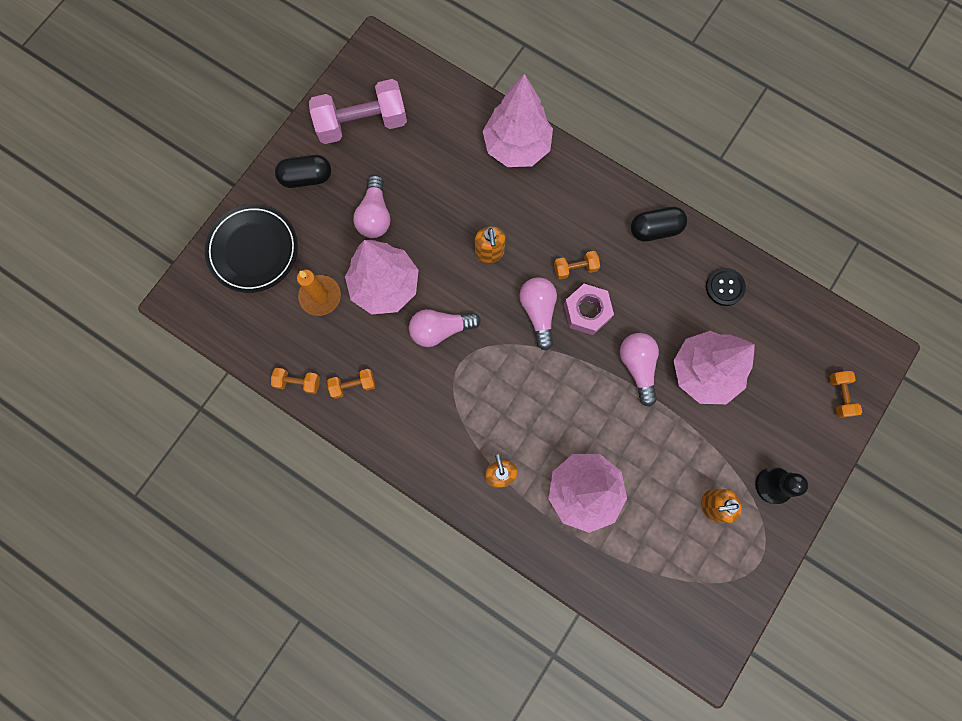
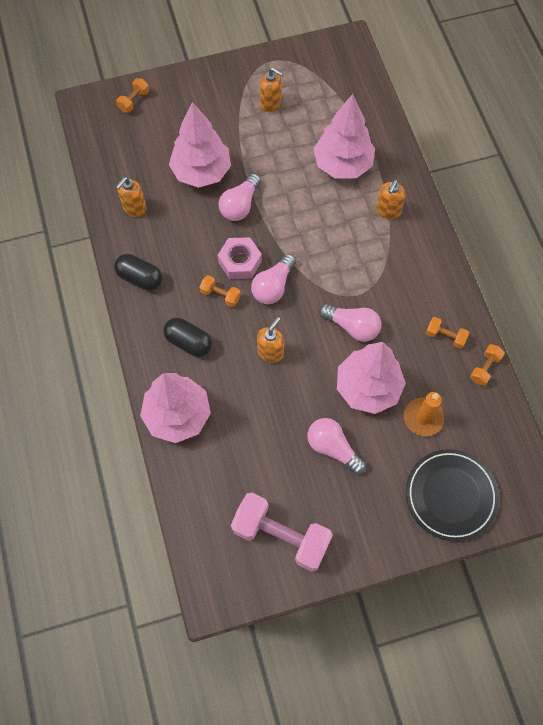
camera: 140 degrees left, 10 degrees down
(298, 382) = (484, 368): orange dumbbell -> orange dumbbell turned 75 degrees clockwise
(306, 178) = (363, 524): black capsule -> black capsule (189, 342)
(375, 215) = (332, 448): pink light bulb -> pink light bulb turned 90 degrees counterclockwise
(724, 287) = (134, 208): black button -> orange soap dispenser
(773, 485) = (224, 88): black pawn -> none

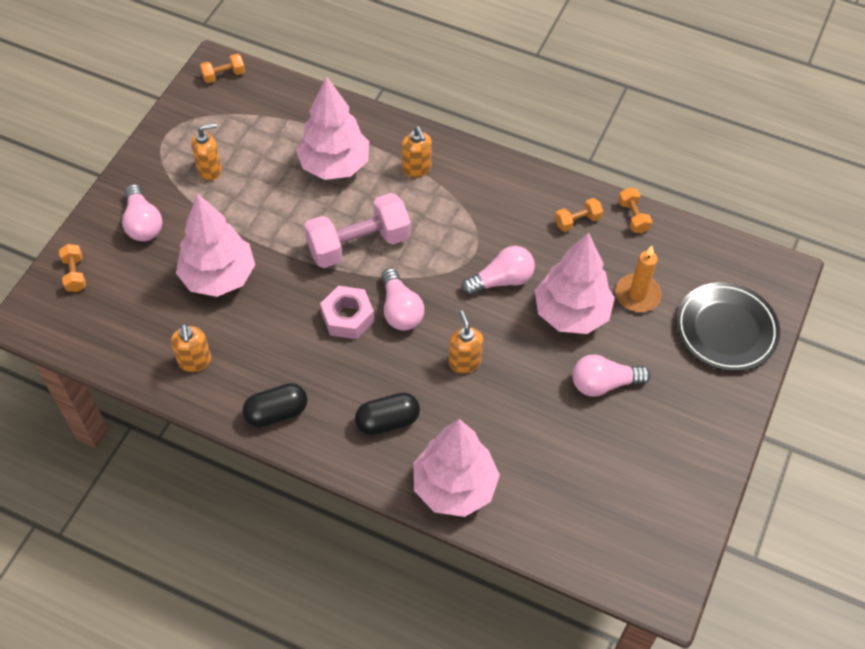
camera: 50 degrees left, 10 degrees down
(220, 295) = (365, 358): orange dumbbell -> orange dumbbell (224, 75)
(240, 205) = (289, 273): pink light bulb -> pink light bulb (143, 223)
(281, 536) = (651, 489): pink dumbbell -> pink dumbbell (358, 244)

